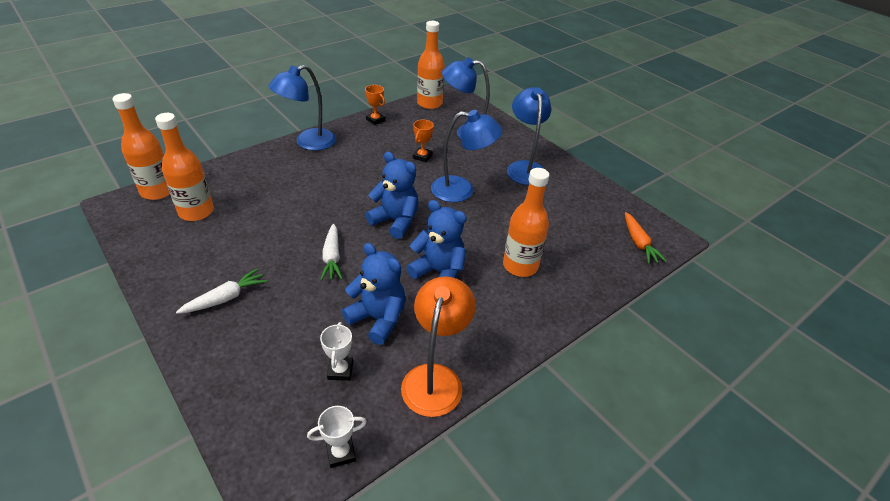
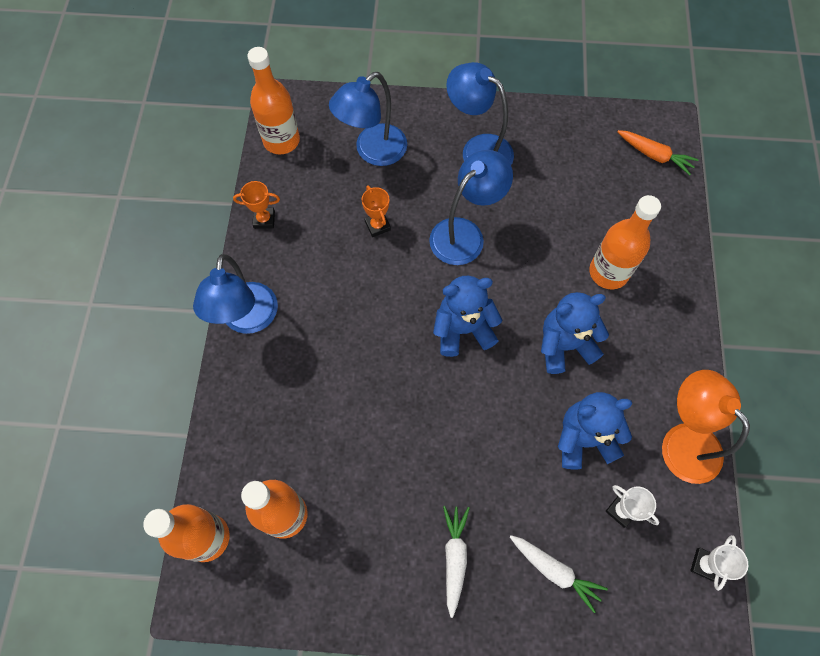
camera: 45 degrees left, 25 degrees up
(332, 257) = (471, 424): white carrot -> white carrot (554, 571)

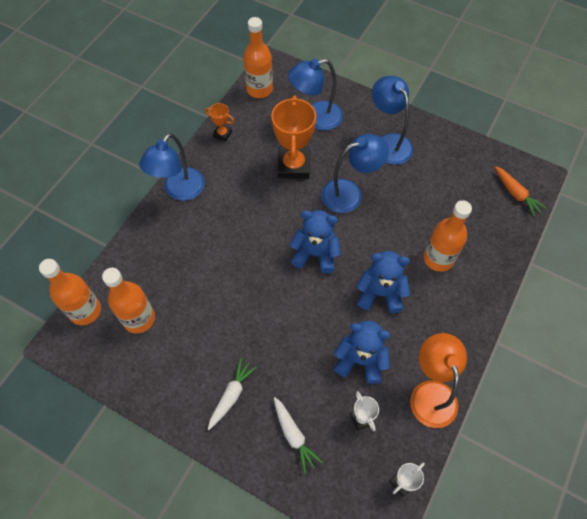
camera: 25 degrees right, 5 degrees down
(377, 226) = (293, 165): orange trophy -> orange trophy, size x2.10

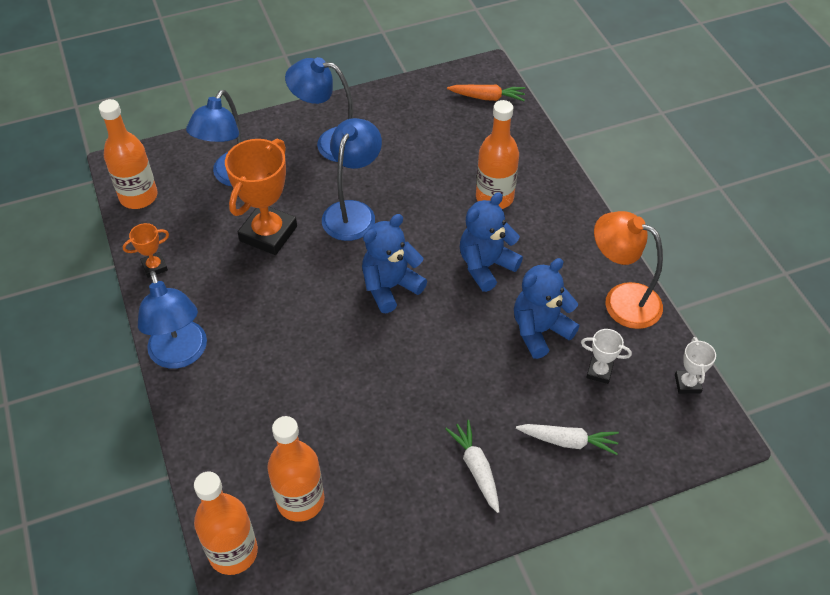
camera: 50 degrees left, 10 degrees down
(293, 165) = (268, 233): orange trophy -> orange trophy turned 75 degrees clockwise

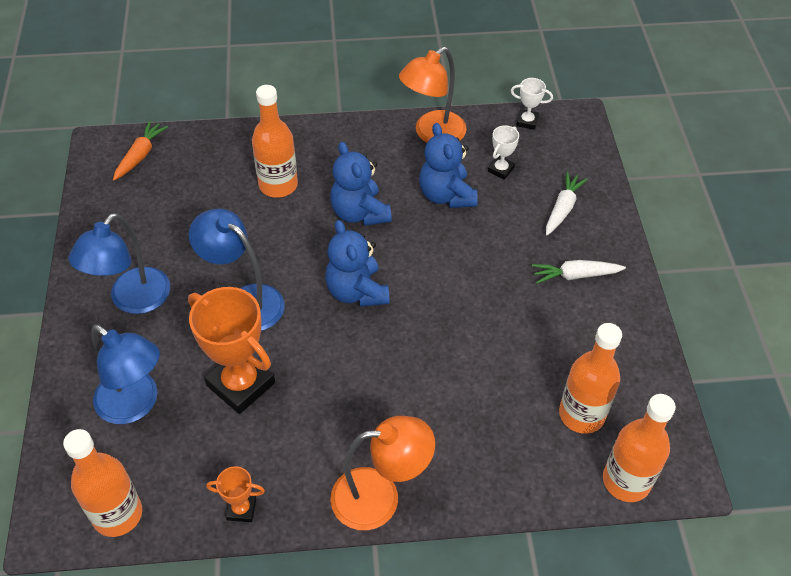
camera: 75 degrees left, 0 degrees up
(154, 267) = (241, 509): orange trophy -> orange trophy turned 75 degrees counterclockwise
(180, 355) = (380, 497): blue lamp -> orange lamp

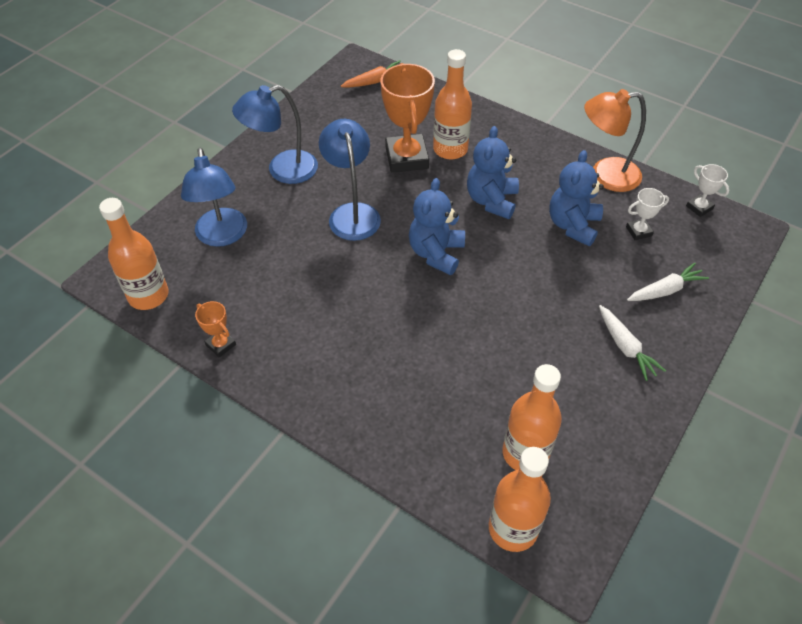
camera: 40 degrees right, 0 degrees up
(241, 384) = (297, 265): orange trophy -> orange trophy (407, 158)
(380, 497) = (315, 402): orange lamp -> none
(575, 275) = (625, 347): white carrot -> white carrot turned 150 degrees counterclockwise

